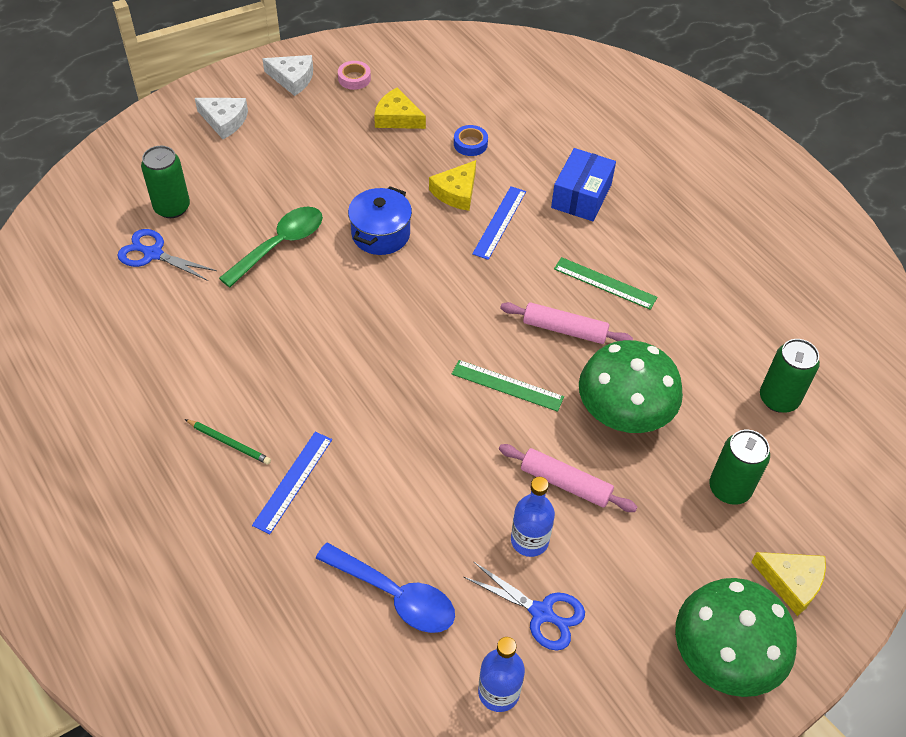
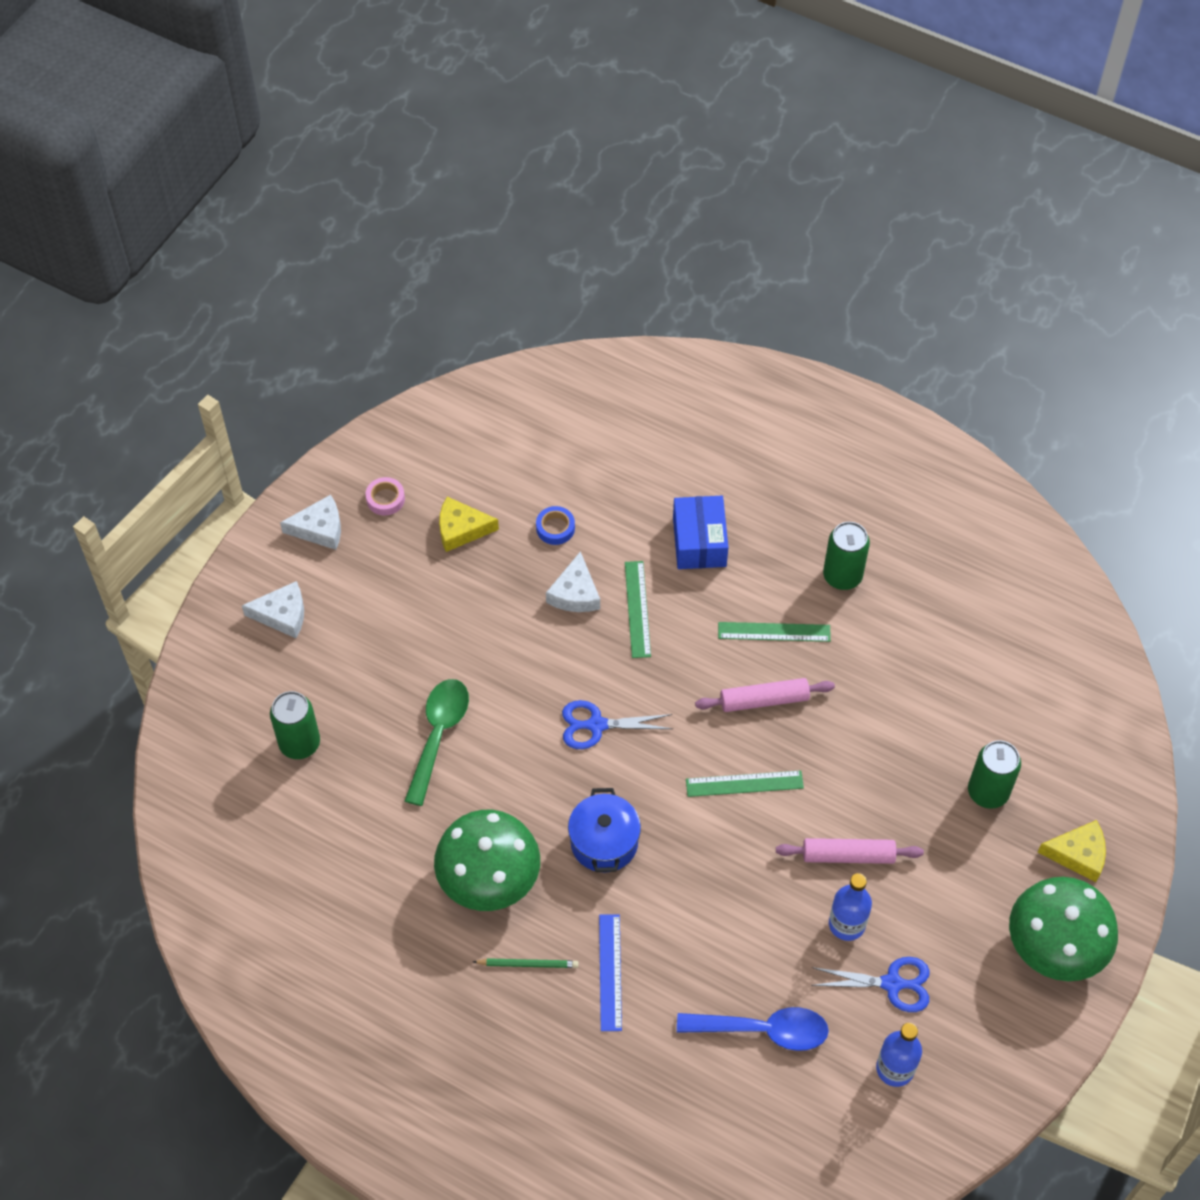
camera: 25 degrees left, 5 degrees up
(153, 254) = (318, 805): blue scissors -> blue scissors (596, 725)
(381, 234) = (530, 676): blue pot -> blue pot (604, 842)
(456, 192) = (575, 593): yellow cheese -> white cheese
(499, 222) = (637, 609): blue ruler -> green ruler
(624, 412) = (861, 760): green mushroom -> green mushroom (489, 878)
(778, 399) = (987, 682): green can -> green can (842, 576)

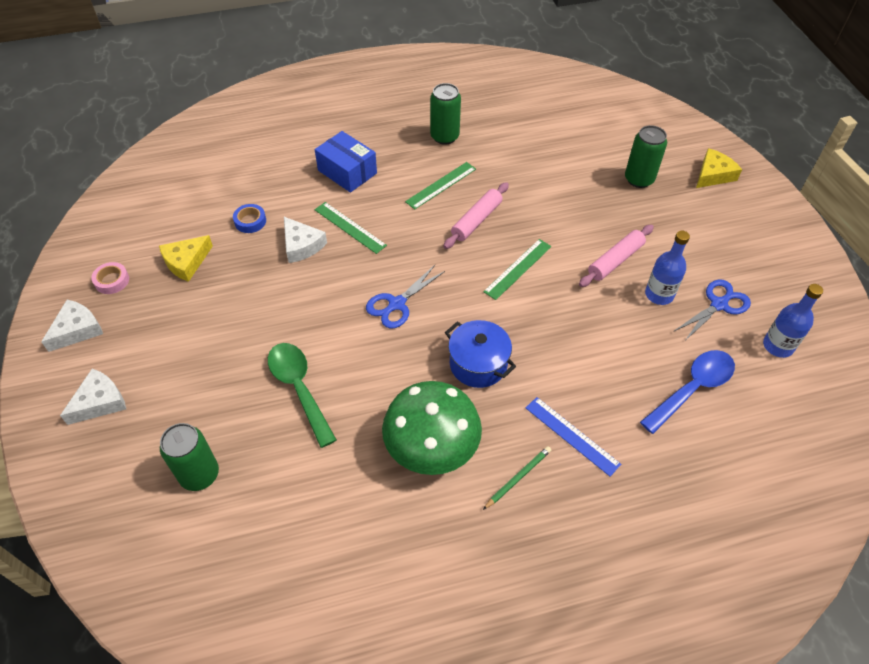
camera: 45 degrees left, 5 degrees down
(1055, 945) = (760, 222): green mushroom -> none

